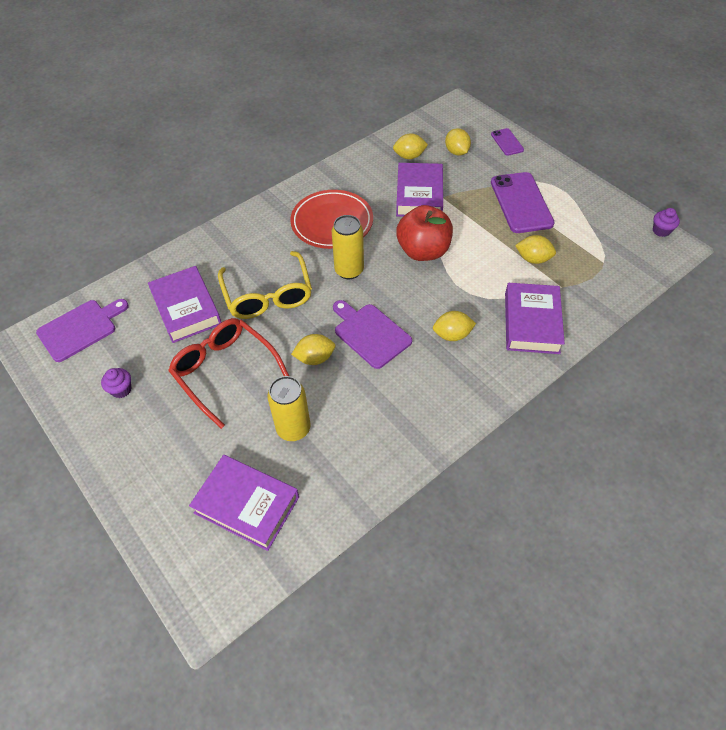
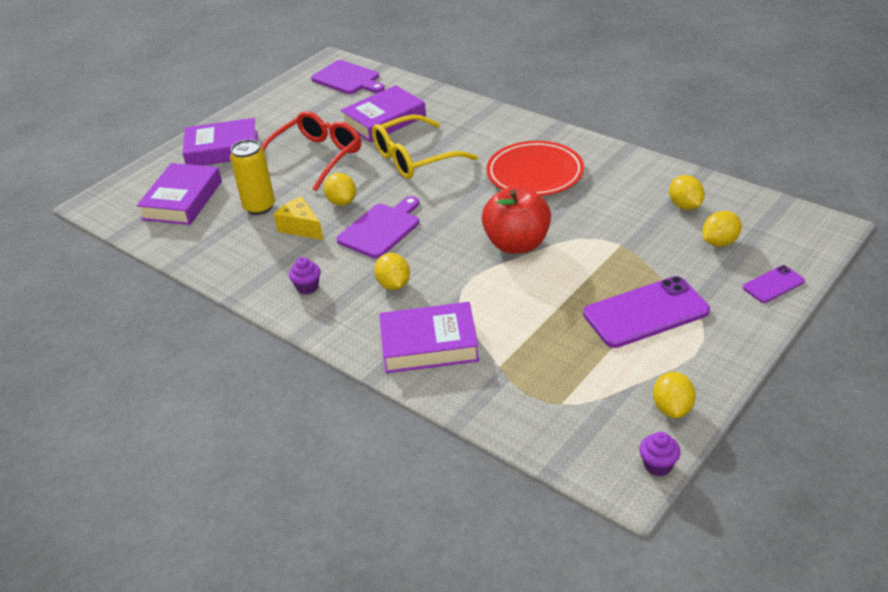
camera: 80 degrees right, 15 degrees down
(121, 390) = (288, 114): purple cupcake -> purple cupcake (307, 287)
(344, 395) = (301, 227): none -> yellow cheese
(349, 270) = (466, 199): yellow can -> none
(419, 195) = (614, 225): purple book -> purple book (222, 149)
(533, 259) = (540, 335): yellow lemon -> yellow lemon (672, 408)

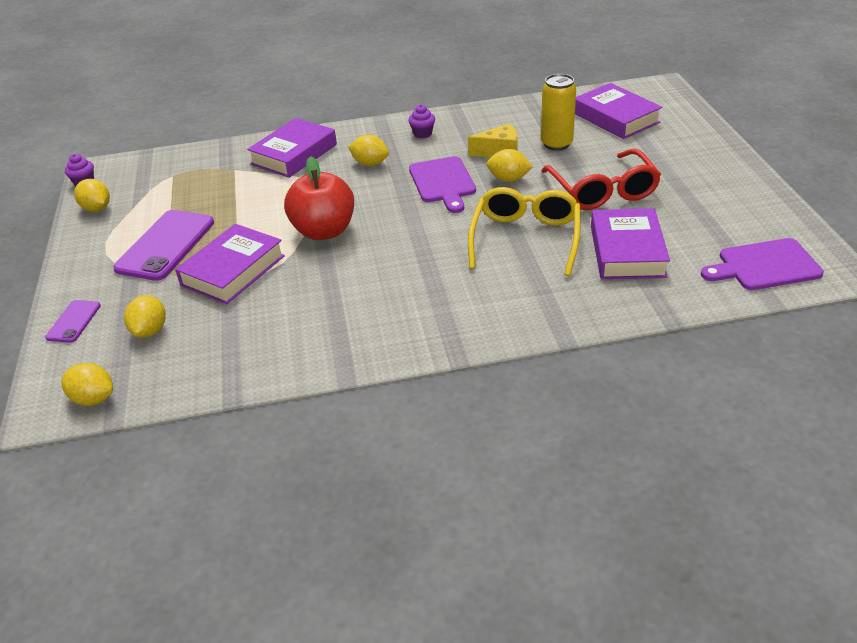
camera: 130 degrees right, 0 degrees up
(222, 149) = (683, 153): purple book -> purple book (233, 270)
(535, 174) = (397, 291): red plate -> none
(685, 206) = (215, 346): yellow lemon -> yellow lemon (93, 398)

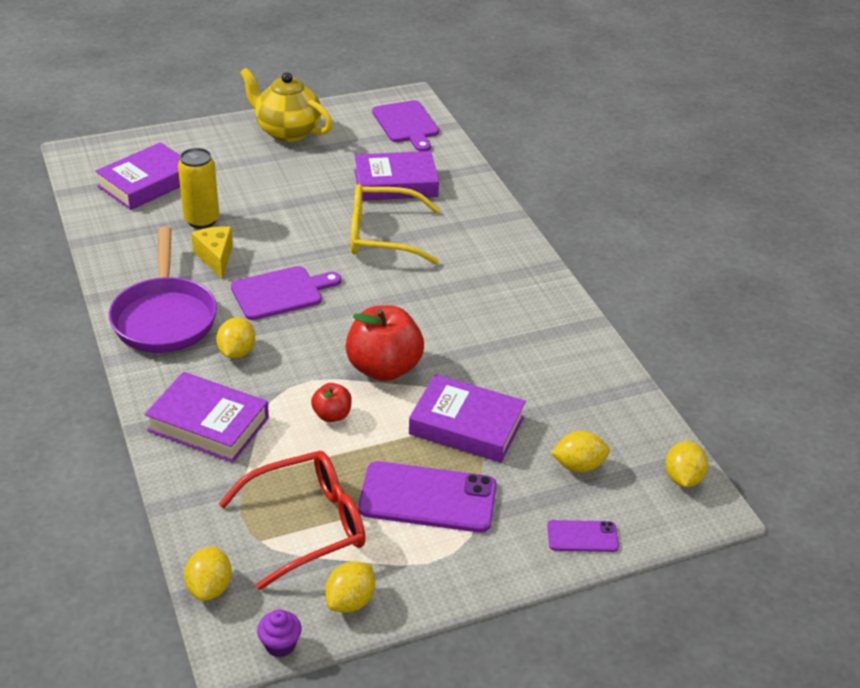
camera: 105 degrees left, 0 degrees up
(278, 205) = (332, 415): none -> red apple
(422, 133) = (165, 317): purple cupcake -> purple pan
(508, 179) = (274, 249): yellow lemon -> yellow lemon (210, 588)
(602, 191) = (297, 193): red glasses -> red glasses (307, 525)
(725, 185) = (287, 131): none -> yellow teapot

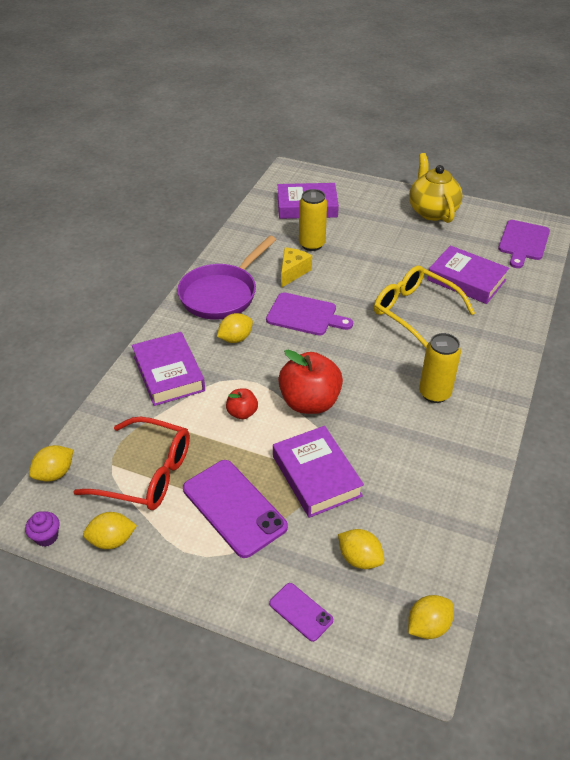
camera: 45 degrees right, 5 degrees up
(483, 298) = (434, 393): none -> yellow can

